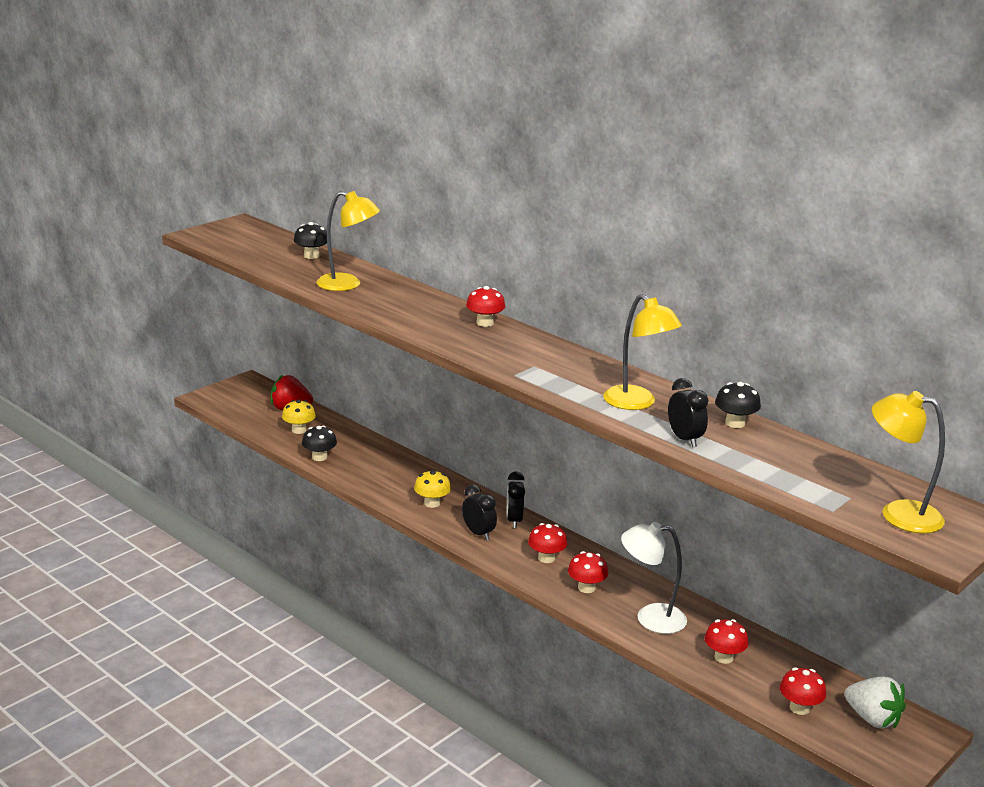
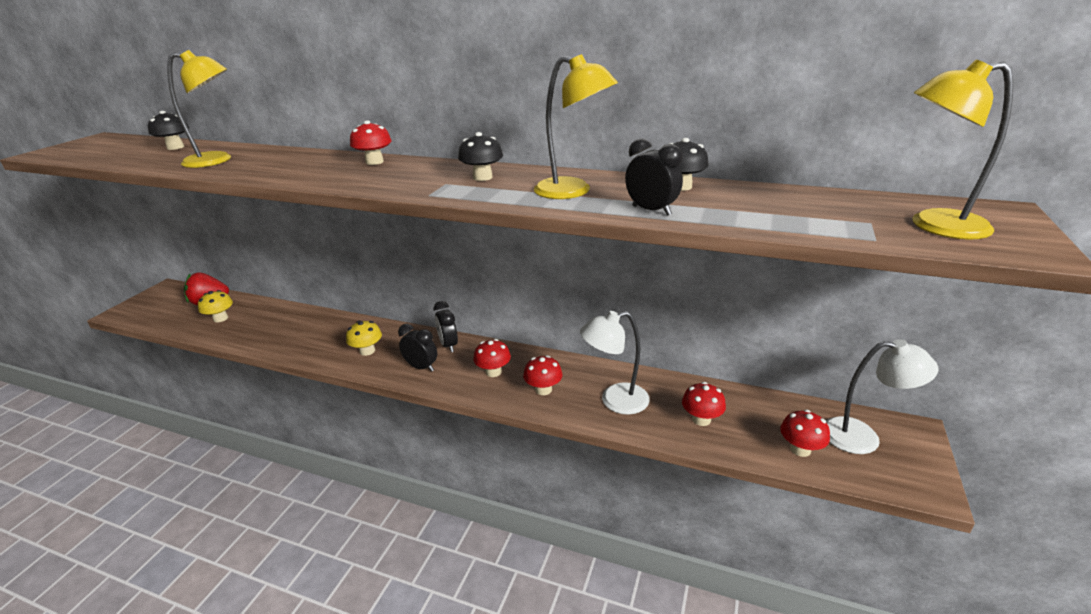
camera: 20 degrees left, 5 degrees up
(319, 457) = (245, 338): black mushroom -> black mushroom (482, 177)
(872, 719) = (863, 437): white strawberry -> white lamp

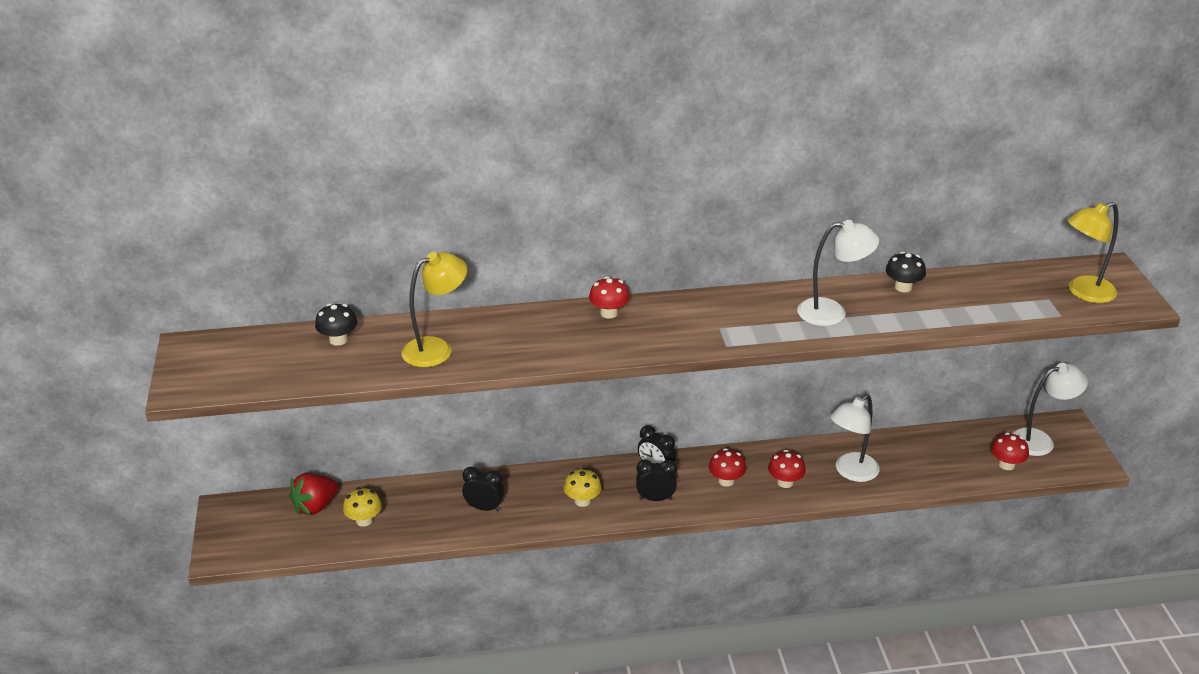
camera: 30 degrees left, 5 degrees up
(482, 177) = (739, 312): black mushroom -> none
(573, 191) = (832, 313): yellow lamp -> white lamp
(651, 210) = (909, 321): black clock -> black clock (484, 508)
(701, 419) = (926, 465): red mushroom -> none

